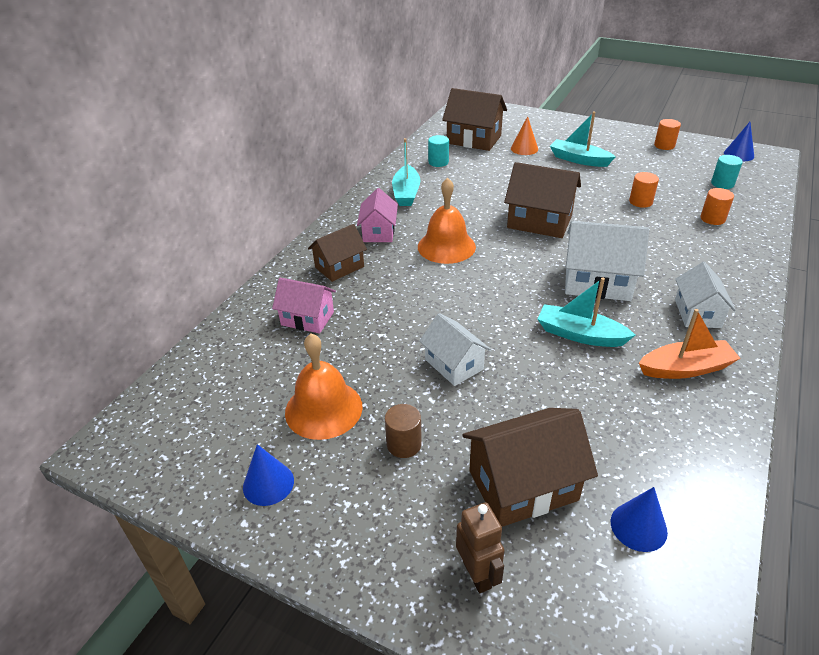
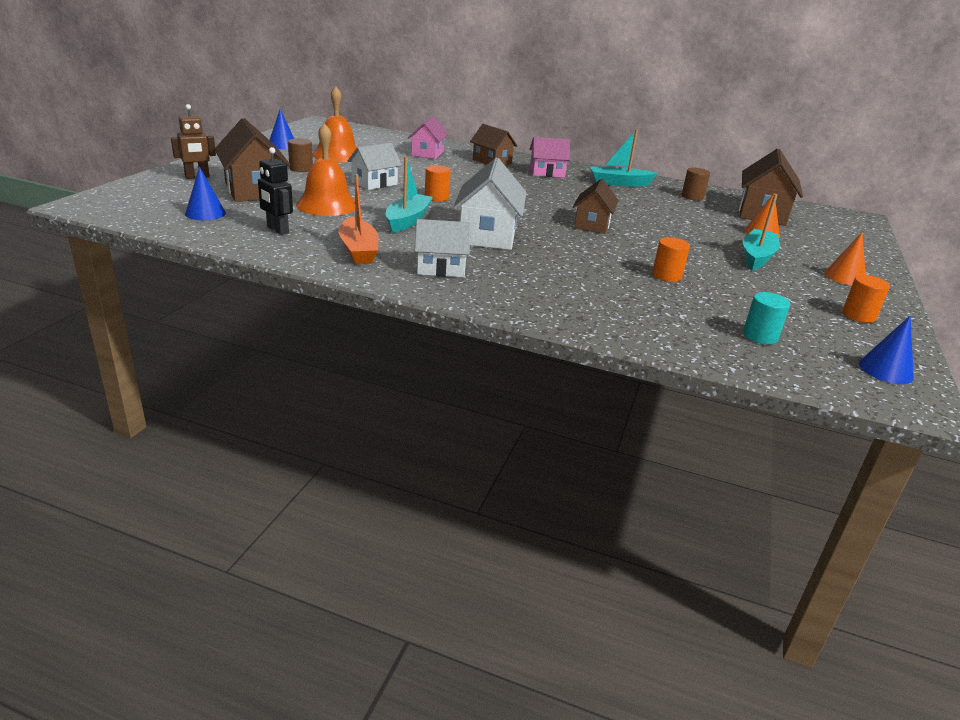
camera: 80 degrees right, 10 degrees down
(438, 162) = (692, 197): turquoise cylinder -> brown cylinder
(446, 246) = (532, 190): orange bell -> orange bell (327, 205)
(539, 222) = (592, 225): brown house -> brown house, size x0.65
(599, 136) = (845, 277): none -> orange cone
(662, 440) = (277, 230): none -> black robot
(712, 219) = (647, 310): orange cylinder -> orange cylinder (436, 197)

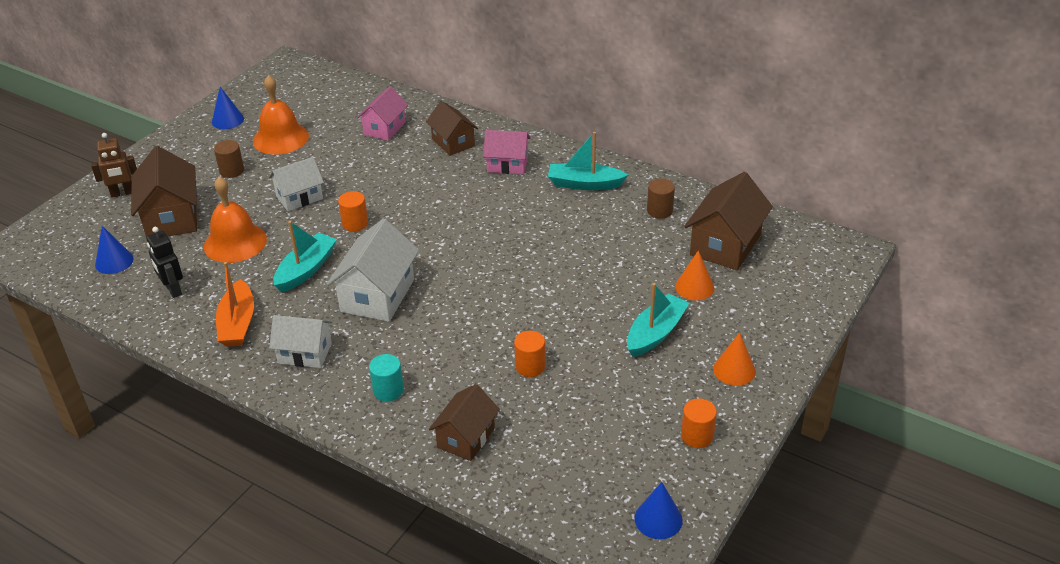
camera: 15 degrees right, 10 degrees up
(592, 225) = (502, 273): brown house -> brown house (466, 438)
(760, 336) = (565, 465): turquoise cylinder -> turquoise cylinder (388, 390)

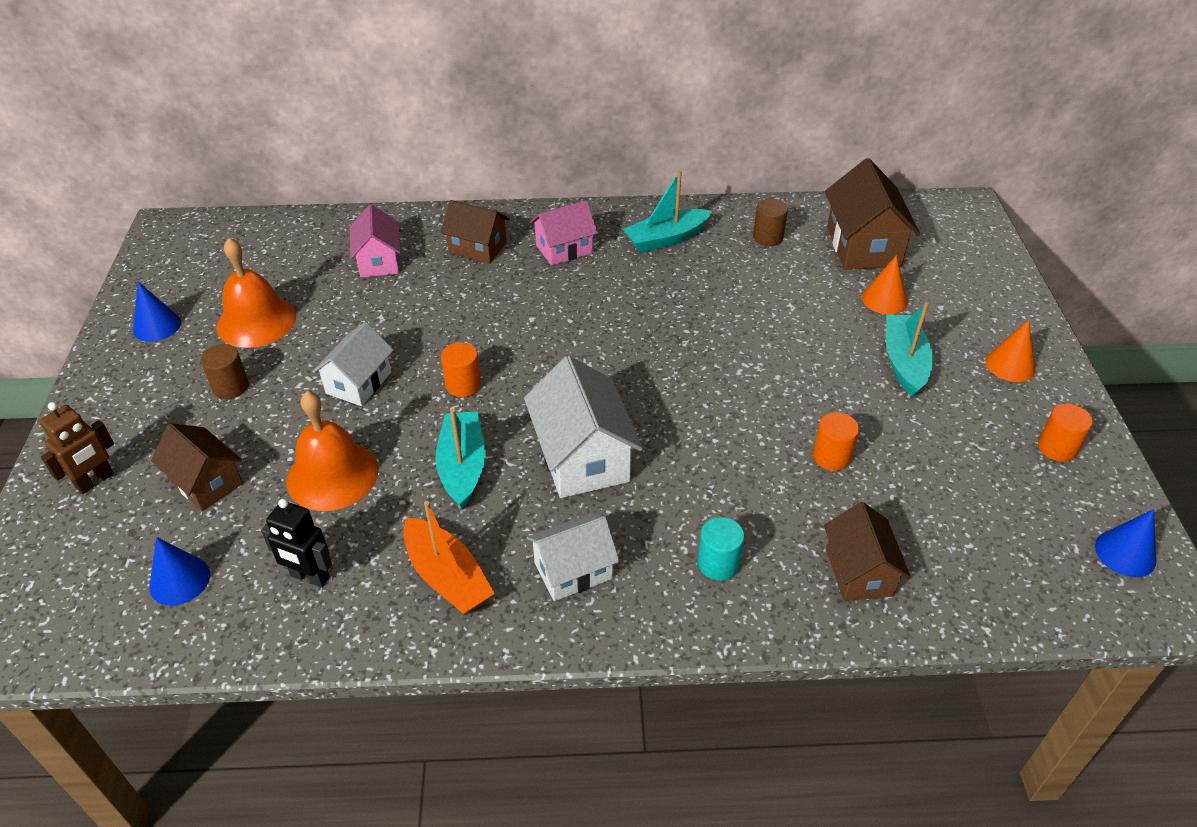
camera: 35 degrees left, 5 degrees up
(171, 217) = (206, 482): brown house -> brown house, size x0.65

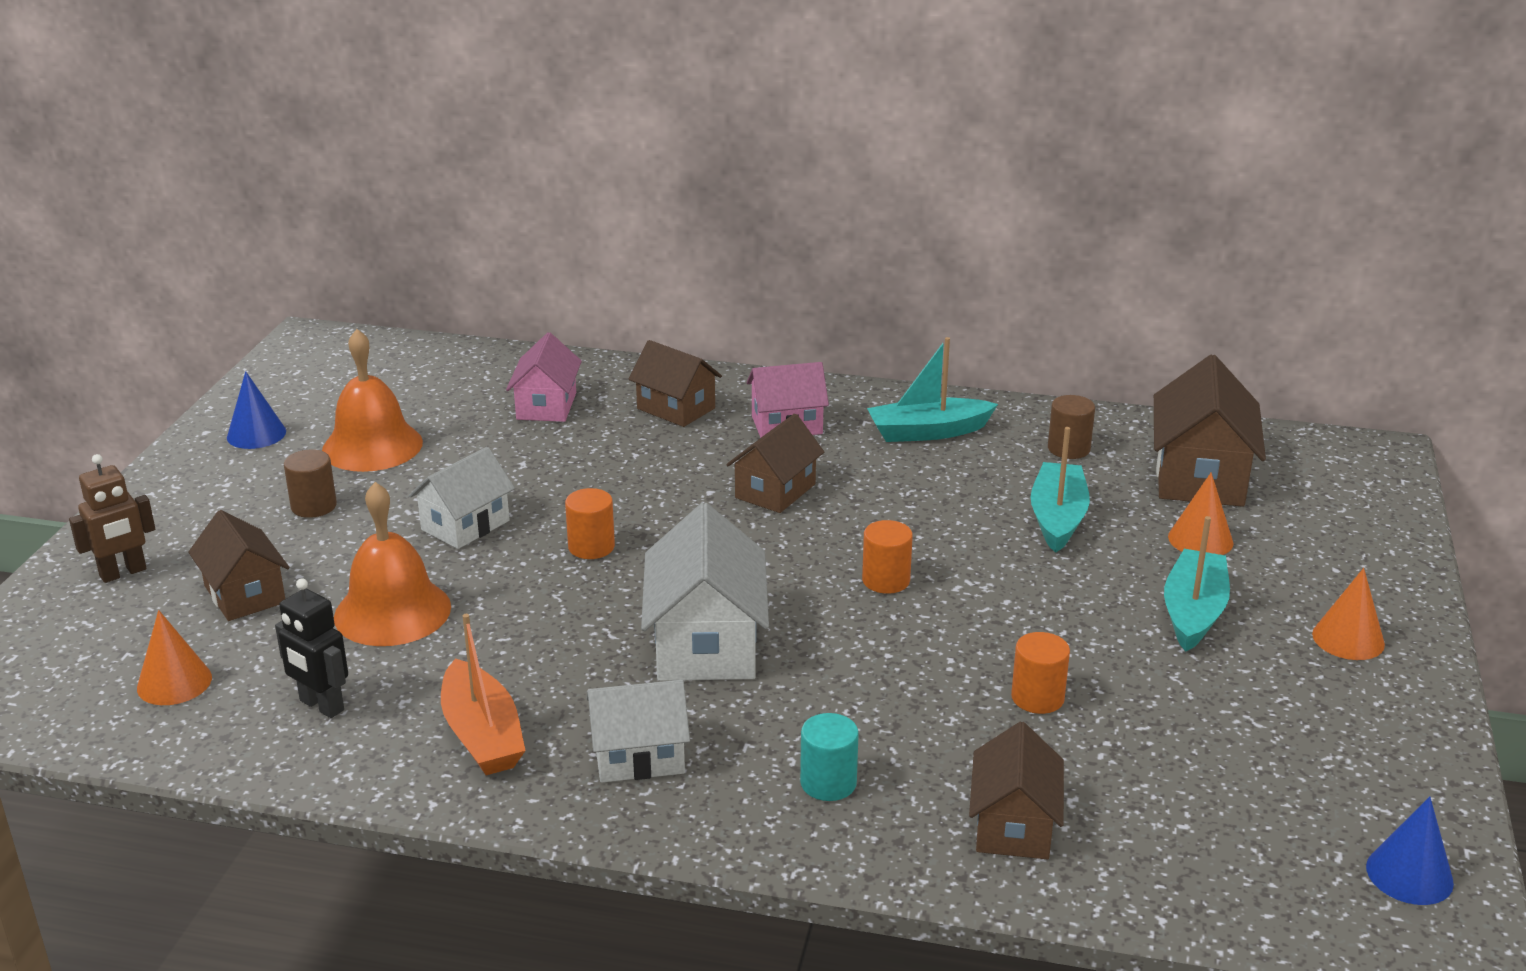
camera: 15 degrees right, 15 degrees down
(179, 580) = (174, 682): blue cone -> orange cone
(462, 467) = (552, 629): turquoise boat -> turquoise boat (1057, 518)
(579, 309) = (775, 491): none -> brown house
(1057, 448) = (1369, 741): orange cylinder -> orange cylinder (886, 580)

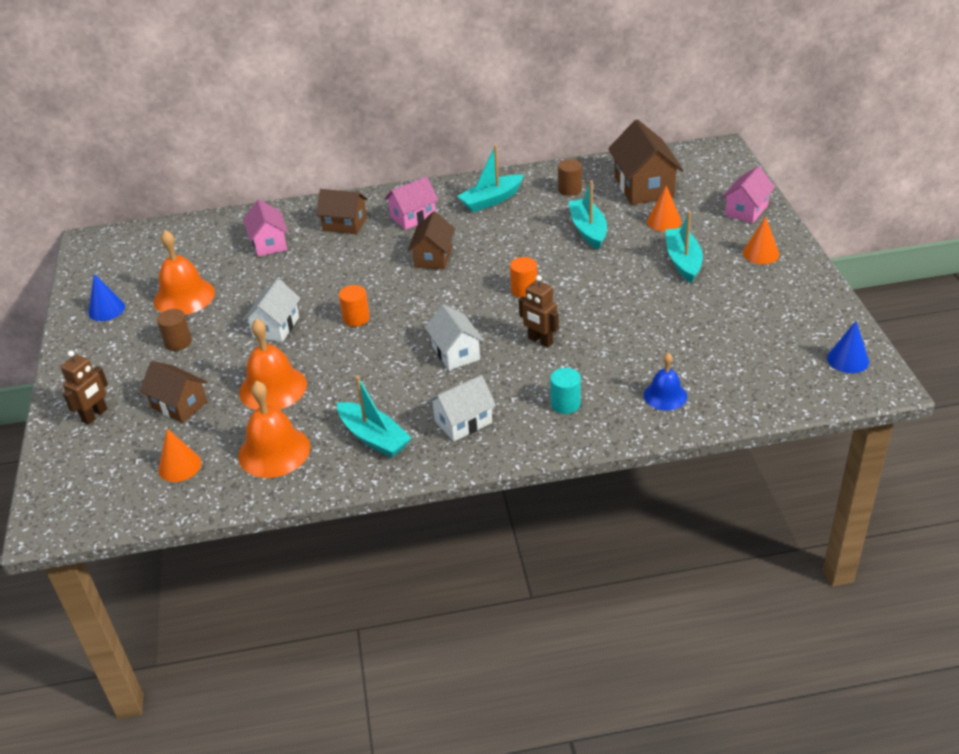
camera: 20 degrees left, 10 degrees up
(321, 706) = (274, 451): black robot -> orange bell
(482, 735) = (374, 438): orange boat -> turquoise boat
(706, 644) = (455, 353): white house -> white house, size x0.65
(856, 668) = (540, 341): none -> brown robot
(1013, 826) = (665, 395): brown house -> blue bell
(1037, 698) = (637, 328): orange cylinder -> none
(1364, 561) = (746, 210): none -> pink house

